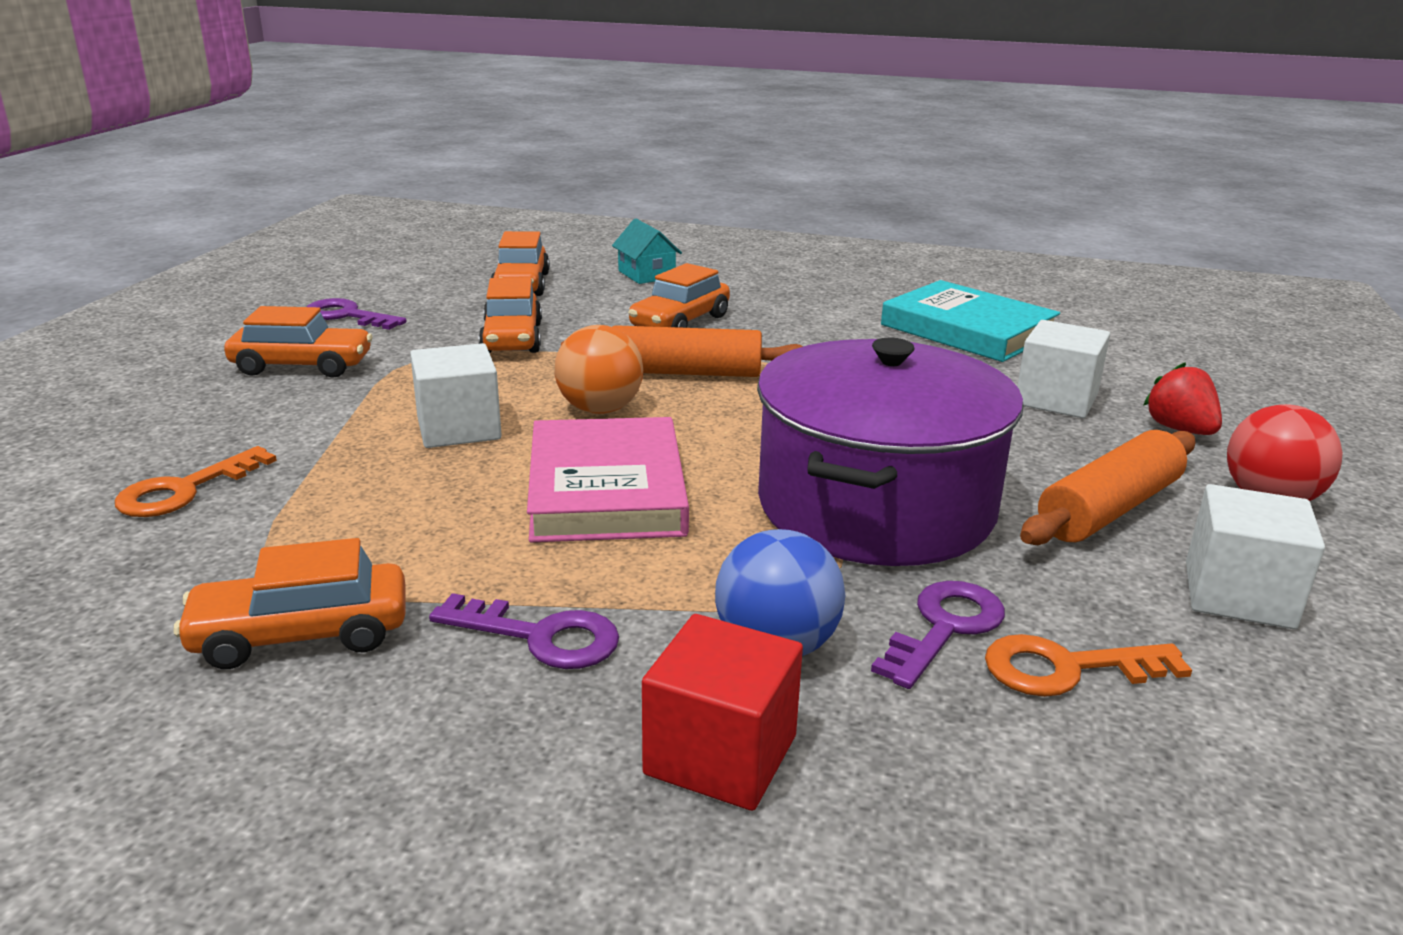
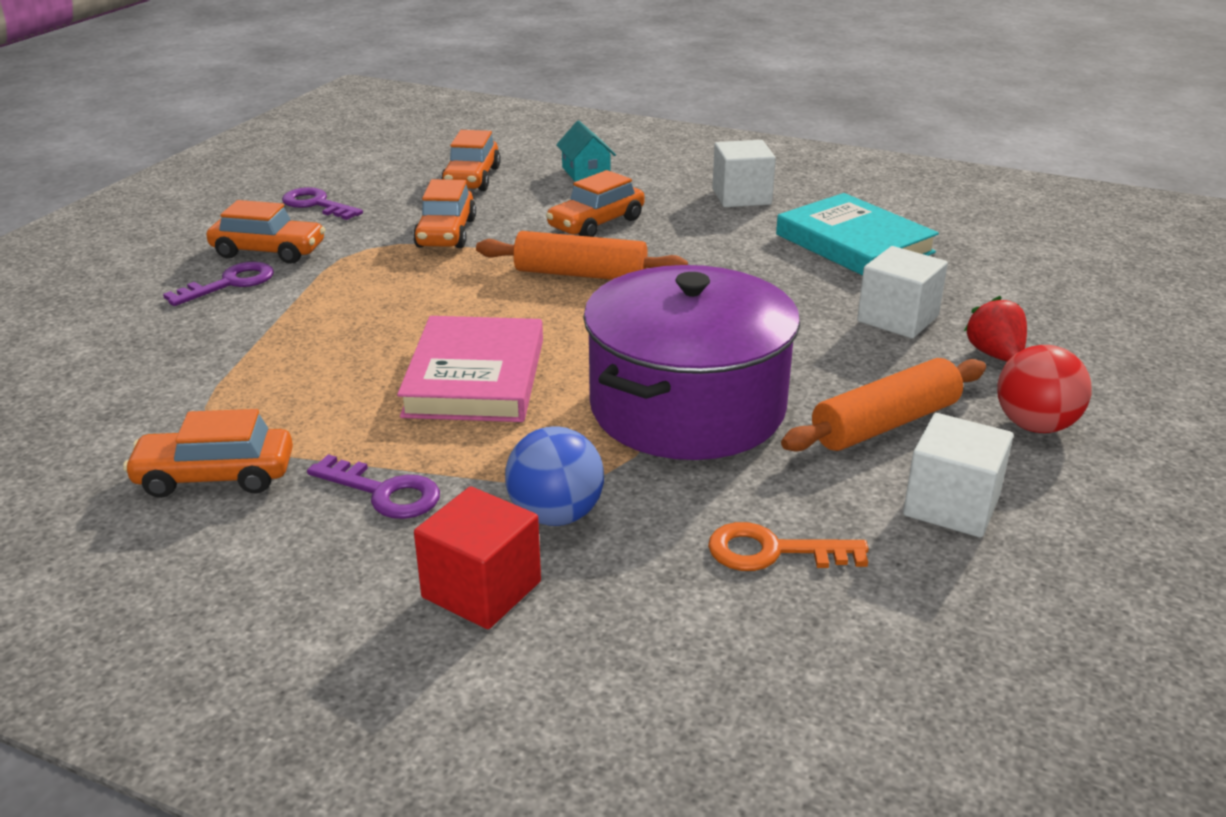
camera: 10 degrees right, 5 degrees up
(185, 490) = (157, 356): orange key -> none
(459, 428) = (376, 316): white cube -> white cube (741, 197)
(600, 409) = (496, 305): orange ball -> none
(944, 628) = (693, 512): purple key -> purple key (230, 283)

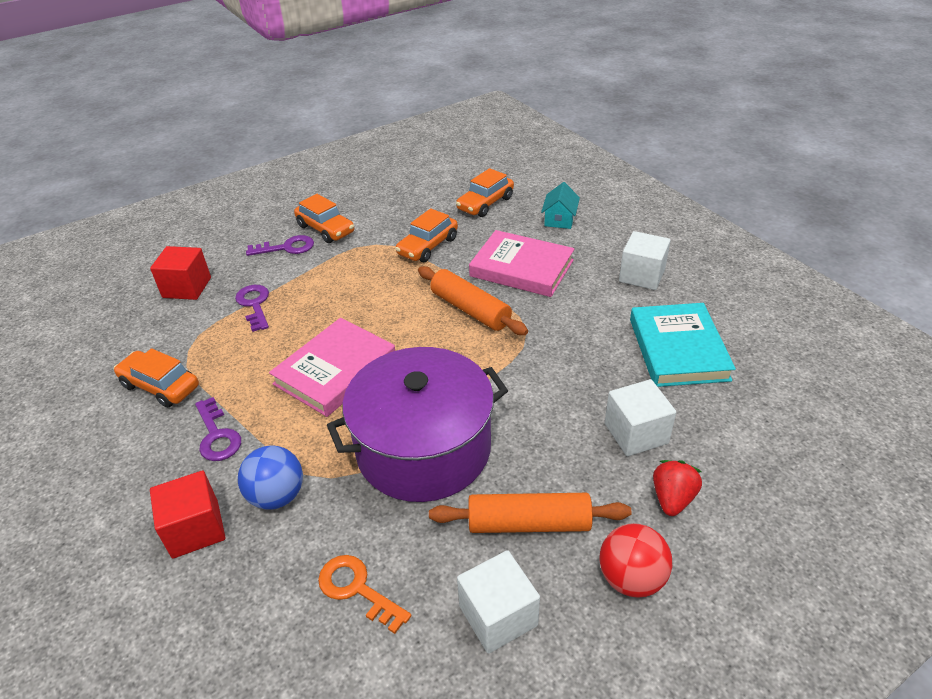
camera: 35 degrees right, 10 degrees up
(111, 365) = (187, 287): none -> red cube
(316, 204) = (382, 199): purple key -> purple key (254, 305)
(596, 224) = (521, 268): orange car -> pink book

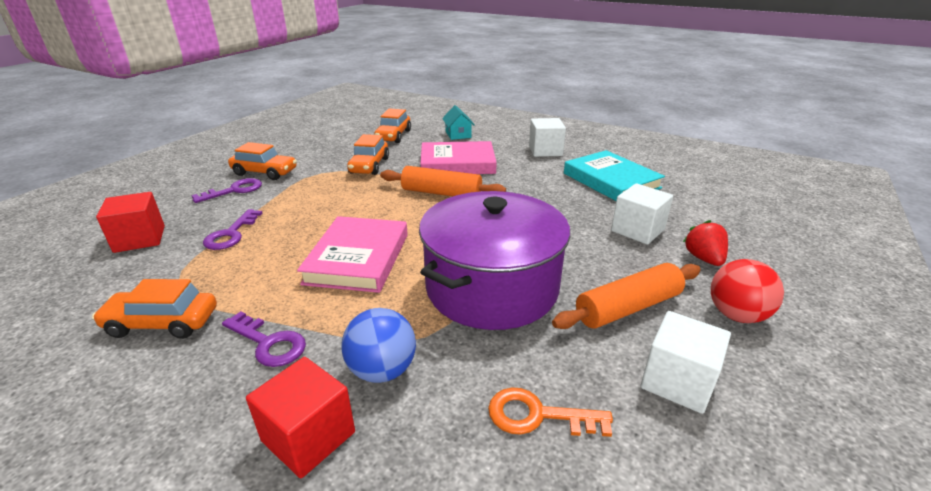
camera: 30 degrees left, 10 degrees down
(254, 305) = (231, 234): purple key -> purple key turned 120 degrees counterclockwise

